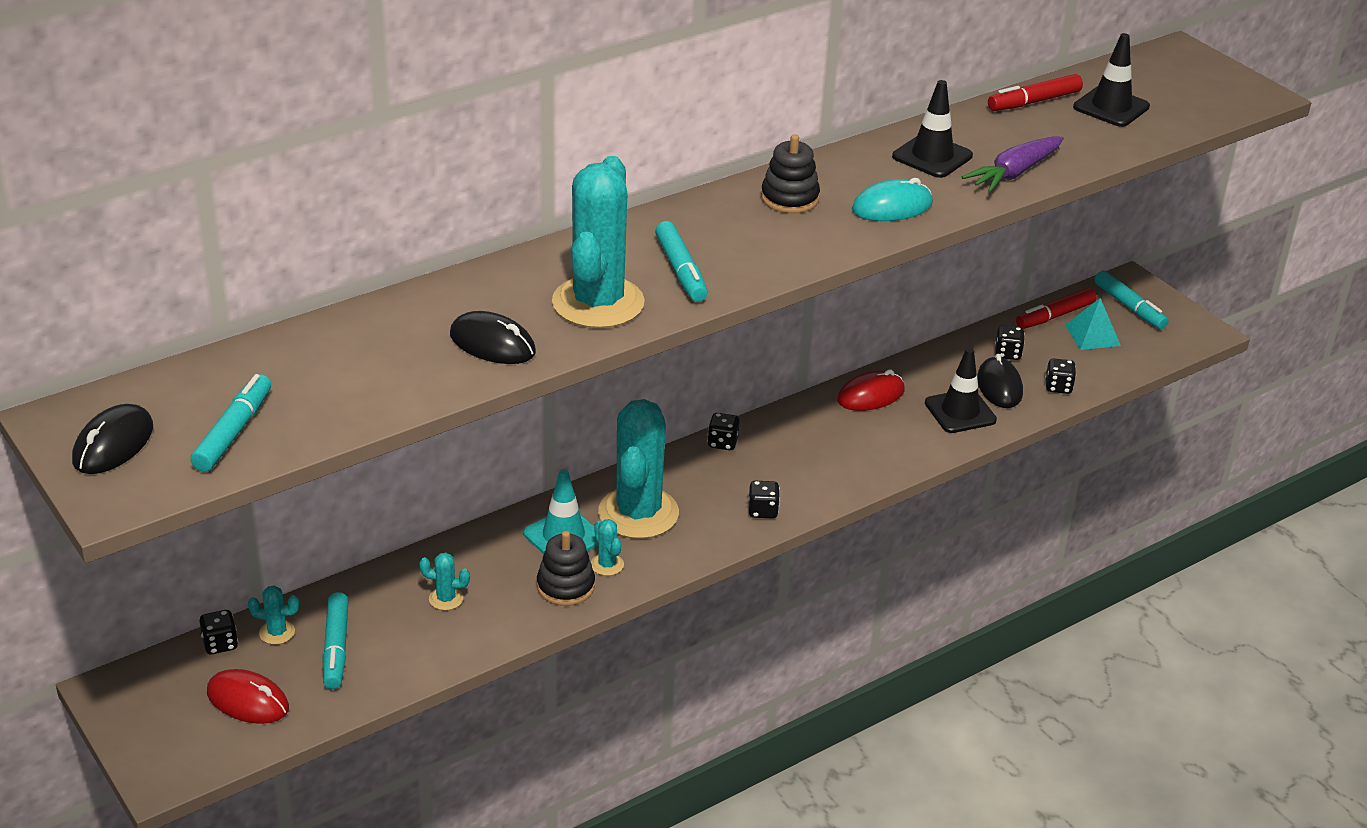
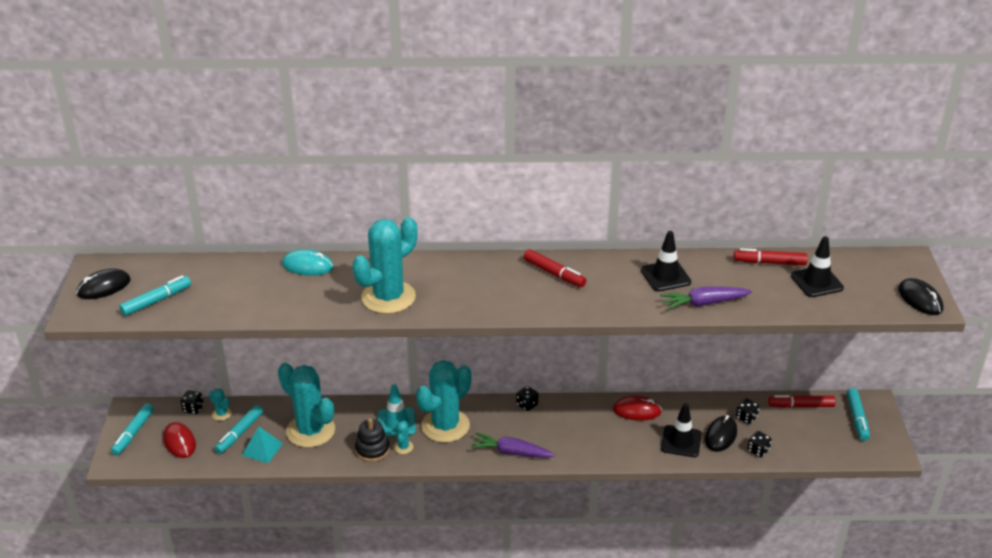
camera: 35 degrees right, 0 degrees up
(446, 599) = (310, 431): turquoise cactus -> turquoise cactus, size x2.48
(492, 344) = (314, 300): black mouse -> black mouse (920, 299)
(680, 270) = (449, 295): turquoise marker -> turquoise marker (133, 433)
(763, 511) = (511, 452): black dice -> purple carrot
(789, 198) = (554, 274): black stacking toy -> red marker
(892, 207) = (606, 299): turquoise mouse -> turquoise mouse (307, 266)
(1092, 335) = (813, 427): turquoise pyramid -> turquoise pyramid (262, 449)

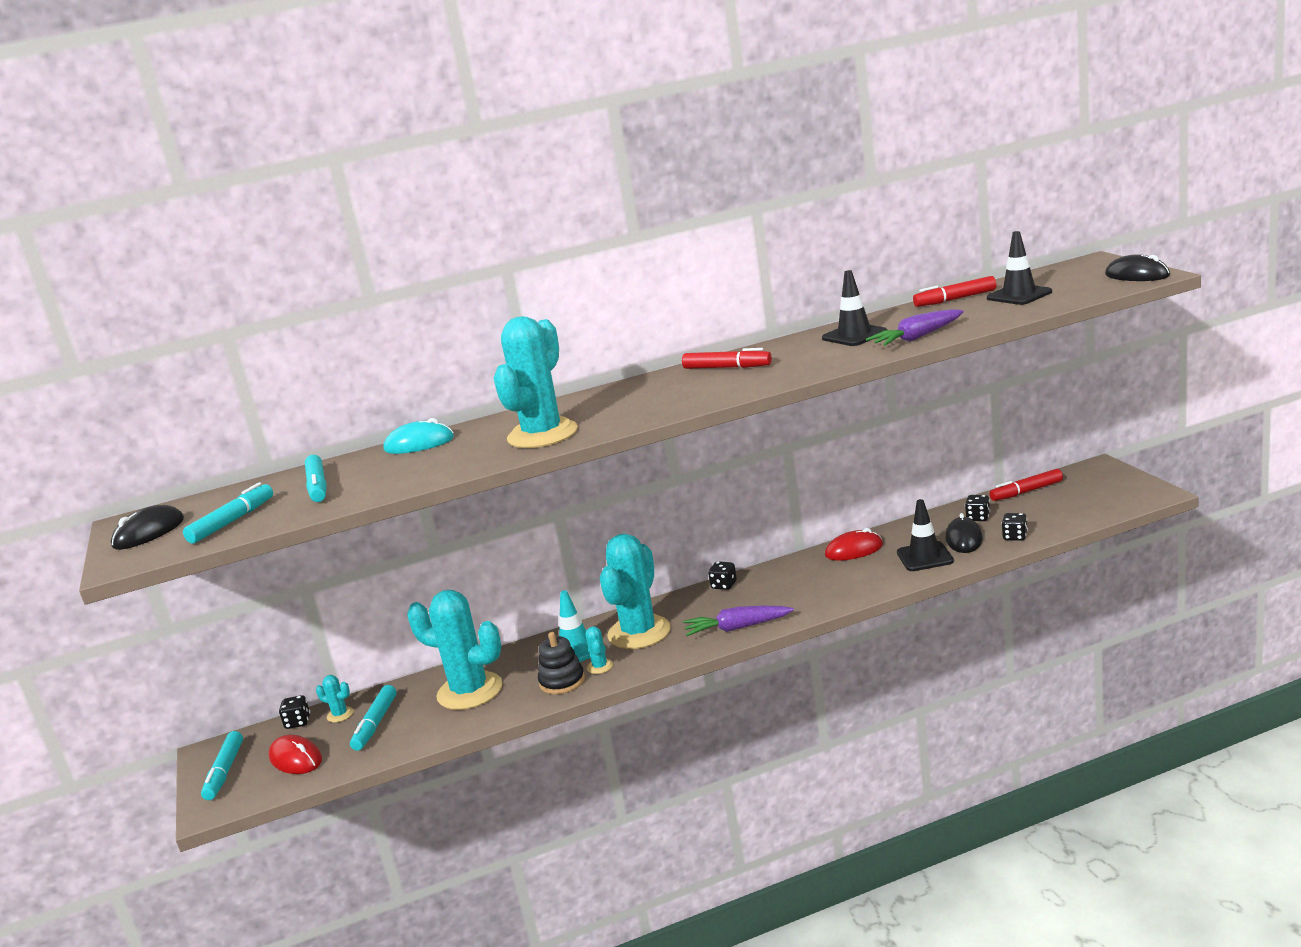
camera: 15 degrees left, 15 degrees down
(262, 449) = (415, 728): turquoise pyramid -> none
(857, 418) = (1093, 482): turquoise marker -> turquoise marker (317, 486)

